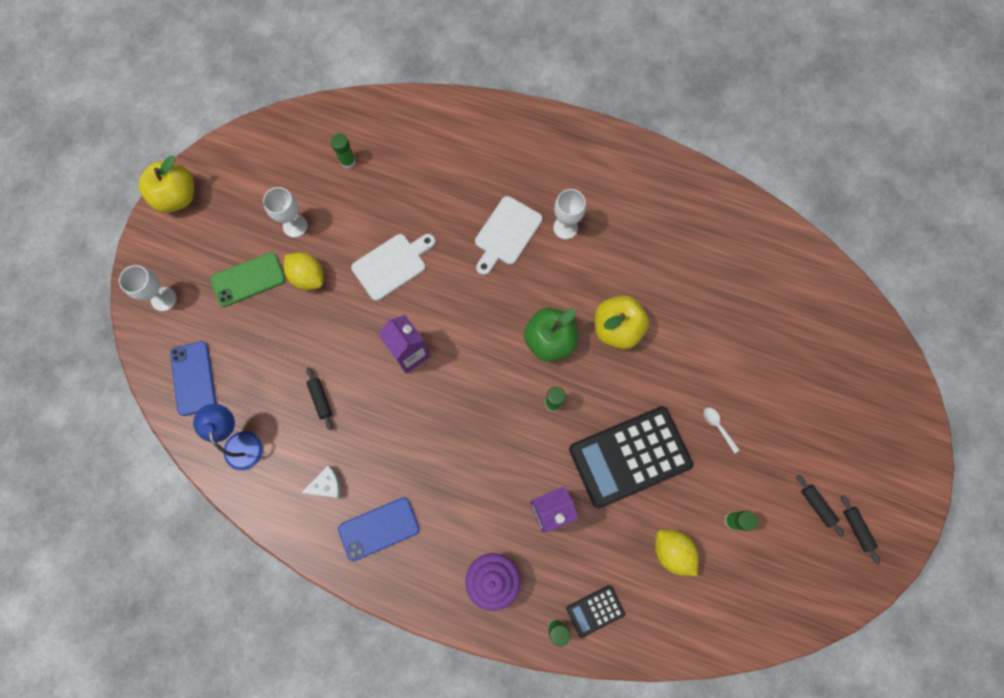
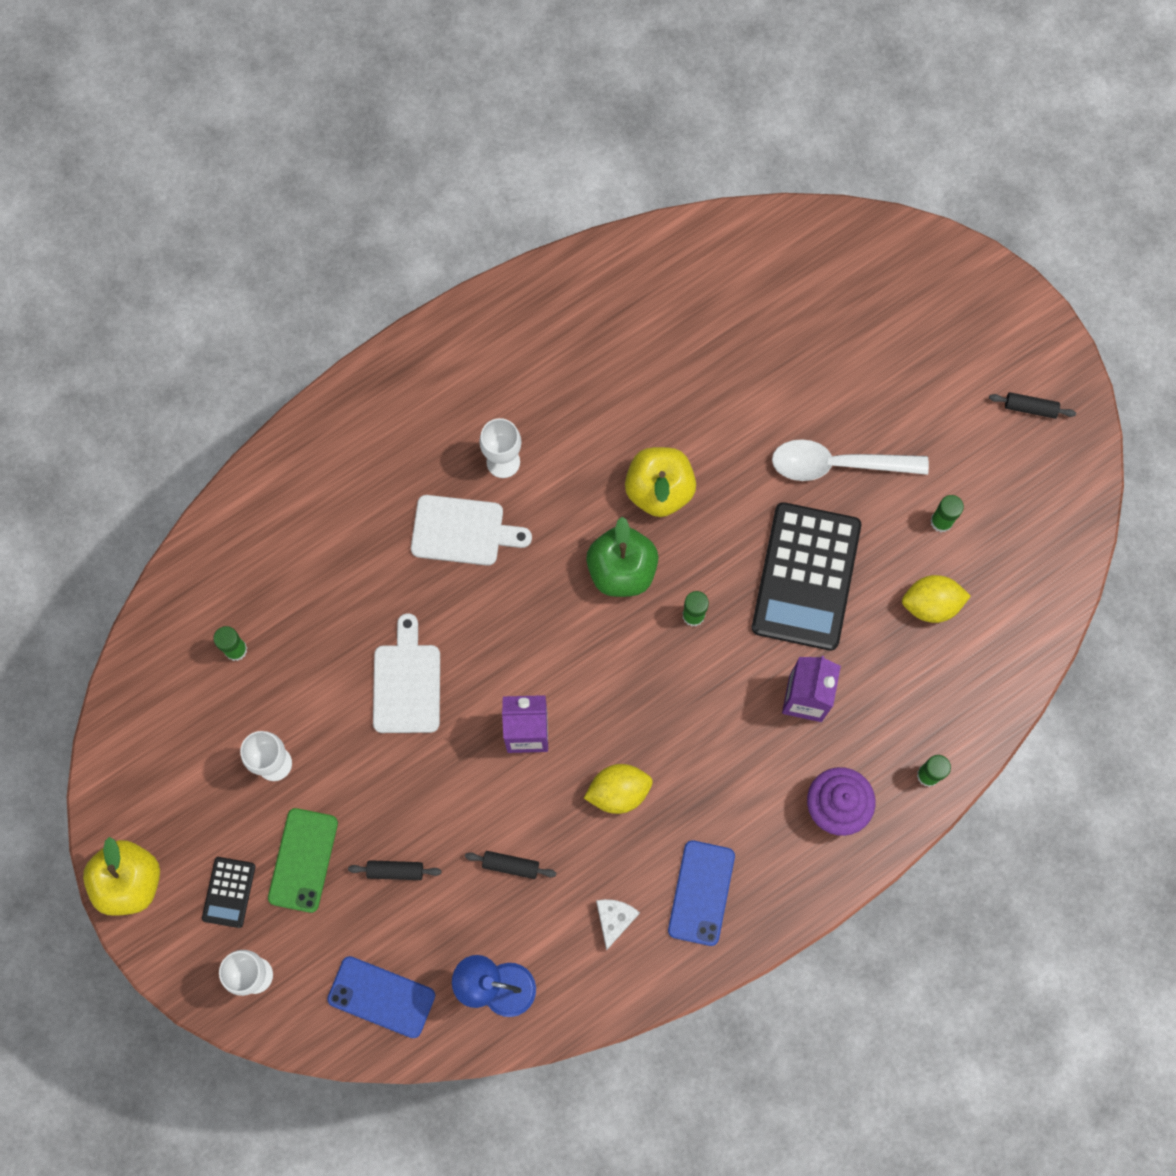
camera: 55 degrees left, 0 degrees up
(308, 277) = (351, 788): yellow lemon -> yellow lemon (618, 792)
(506, 234) = (463, 531): white cutting board -> white cutting board turned 60 degrees counterclockwise
(595, 611) = (937, 723): black calculator -> black calculator (229, 892)
(718, 427) = (837, 464): white spoon -> white spoon, size x2.36
(817, 505) = (982, 428): black rolling pin -> black rolling pin (395, 871)

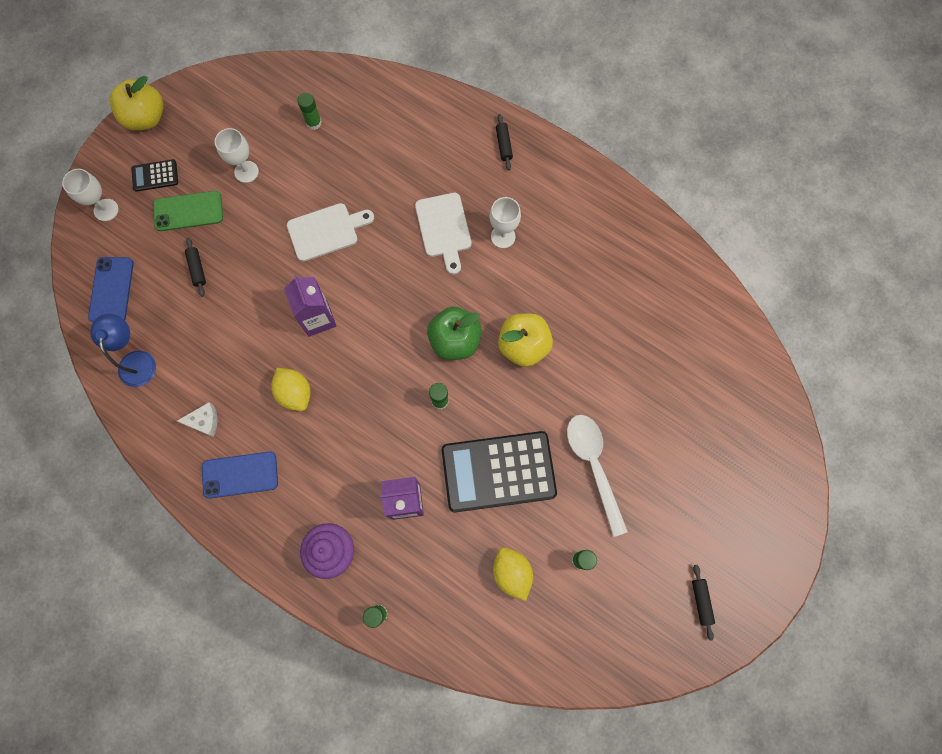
camera: 70 degrees right, 0 degrees up
(510, 865) = (222, 340): black rolling pin -> black rolling pin (504, 145)

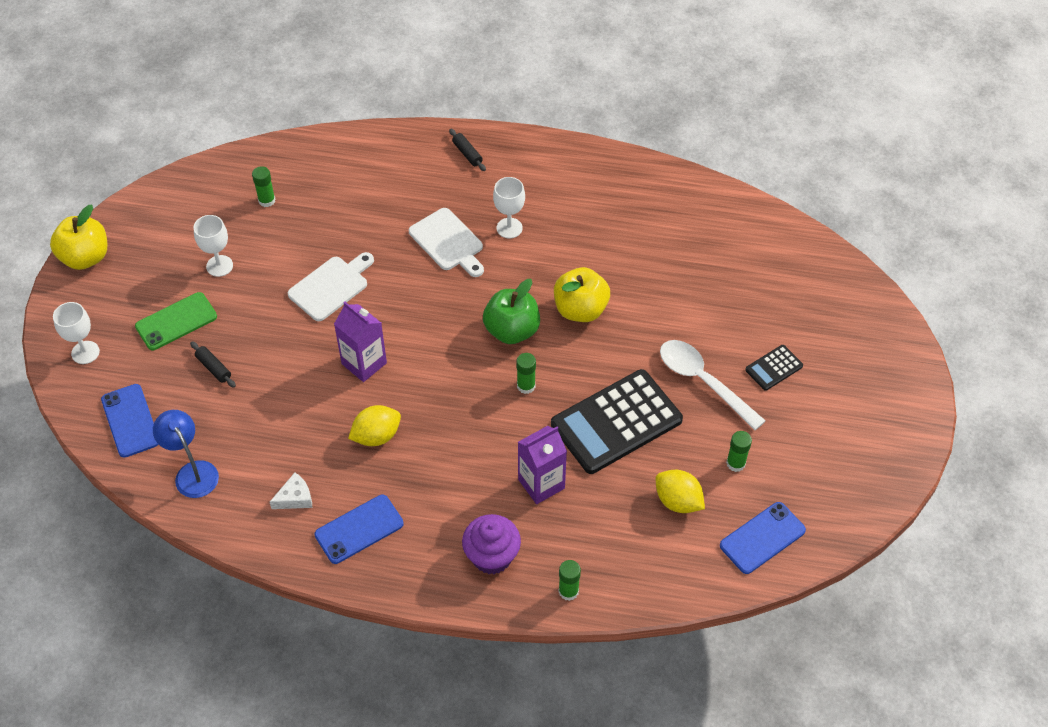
camera: 25 degrees left, 20 degrees down
(155, 176) = (123, 304): black calculator -> black calculator (774, 368)
(295, 393) = (376, 436): yellow lemon -> yellow lemon turned 60 degrees counterclockwise
(565, 643) = (762, 538): none -> blue phone
(701, 601) = (865, 451): black rolling pin -> none

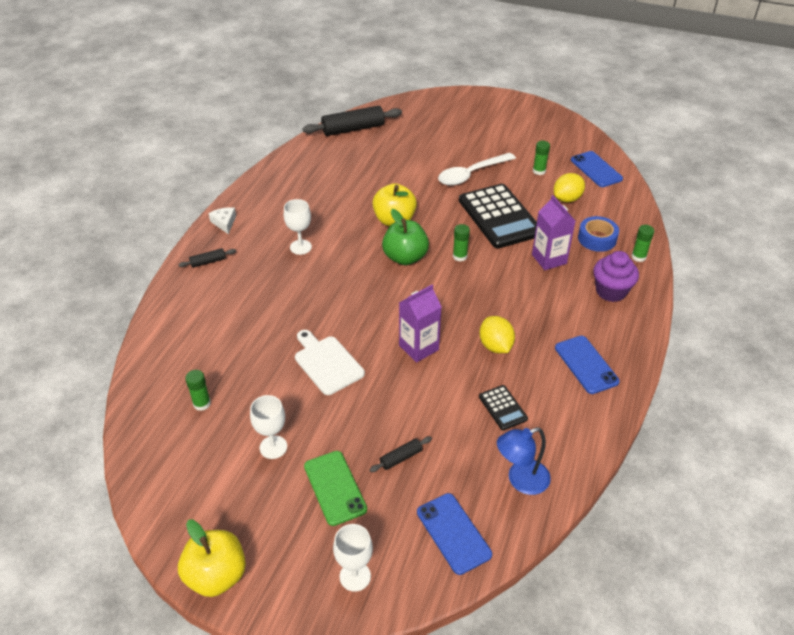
camera: 80 degrees left, 10 degrees down
(130, 421) = (453, 533): blue phone -> blue phone turned 75 degrees clockwise
(295, 497) = (553, 404): white cheese -> white cheese (224, 223)
(448, 242) = (302, 283): white cutting board -> none
(596, 540) = (597, 239): none -> blue tape
(770, 234) = (353, 129): none -> black rolling pin
(774, 368) = (465, 145): black calculator -> black calculator (502, 408)

